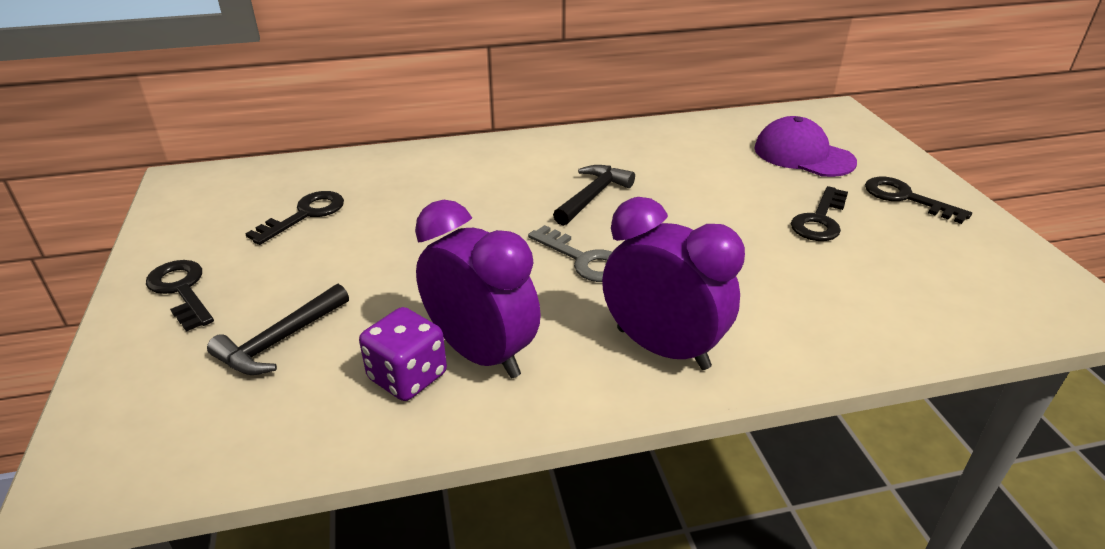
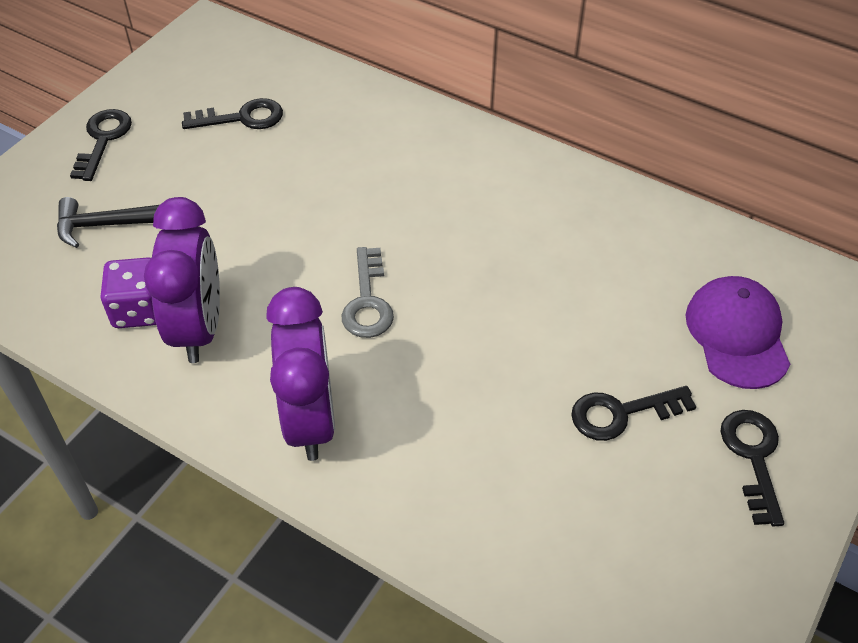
camera: 45 degrees right, 15 degrees up
(593, 196) = (465, 244): black hammer -> none

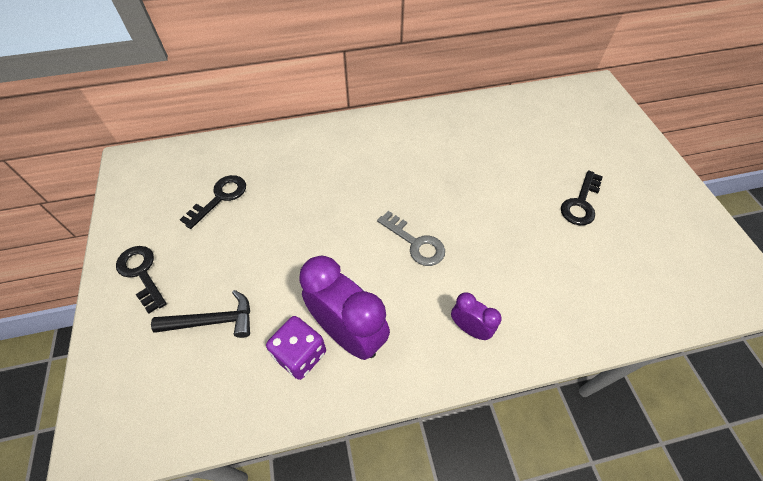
camera: 45 degrees left, 5 degrees up
(108, 224) = (213, 321): black hammer -> black hammer turned 135 degrees counterclockwise
(310, 420) = (469, 328): purple clock -> purple clock, size x0.52
(737, 334) = (572, 135): purple cap -> none
(753, 457) = (642, 180): black key -> none

